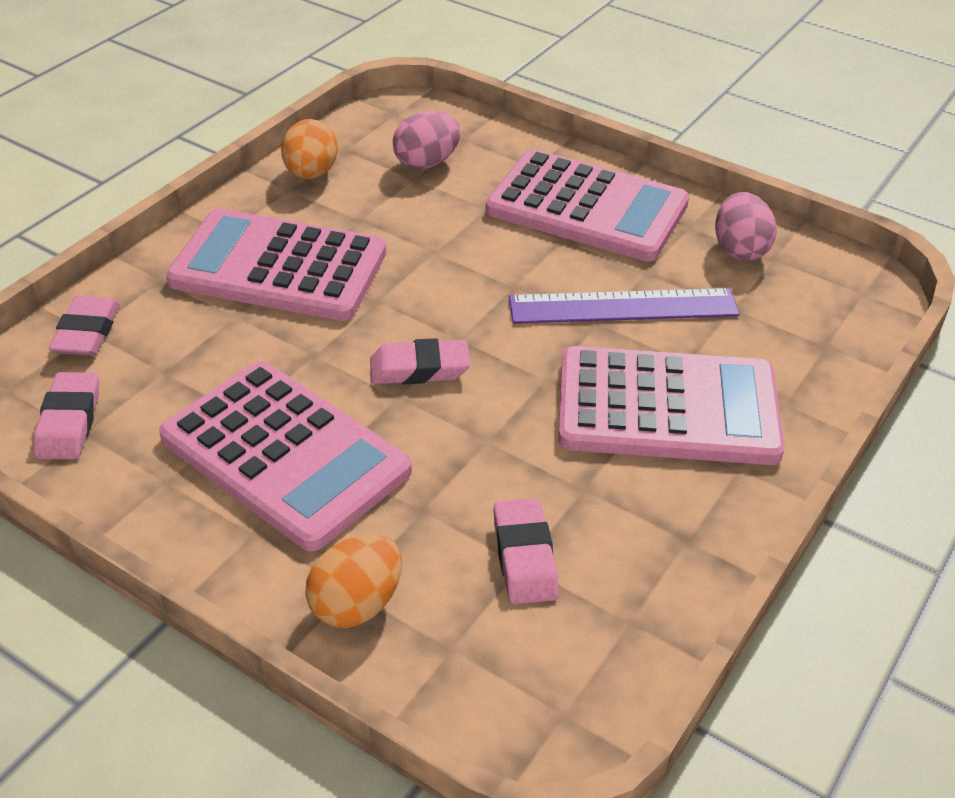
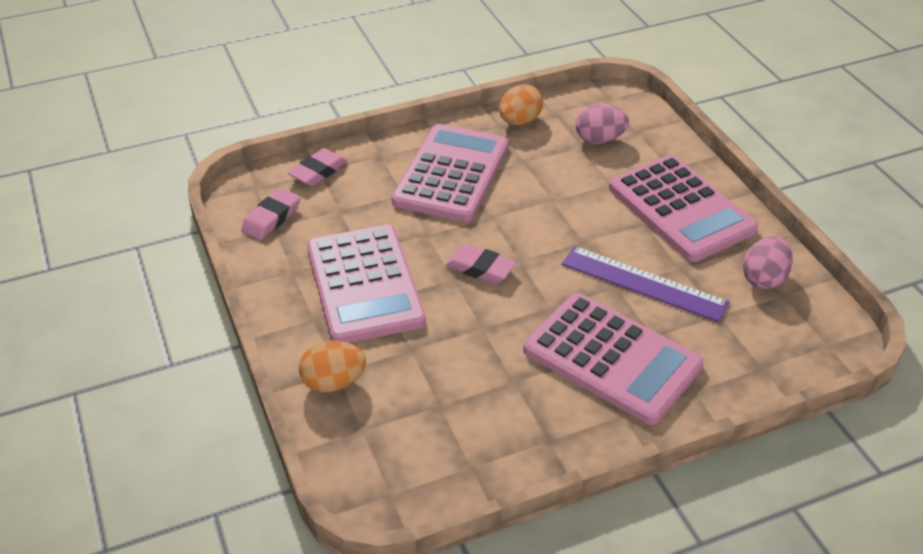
camera: 35 degrees right, 0 degrees up
(278, 267) = (451, 174): pink calculator -> pink calculator turned 60 degrees clockwise
(524, 557) = (444, 402): pink eraser -> none

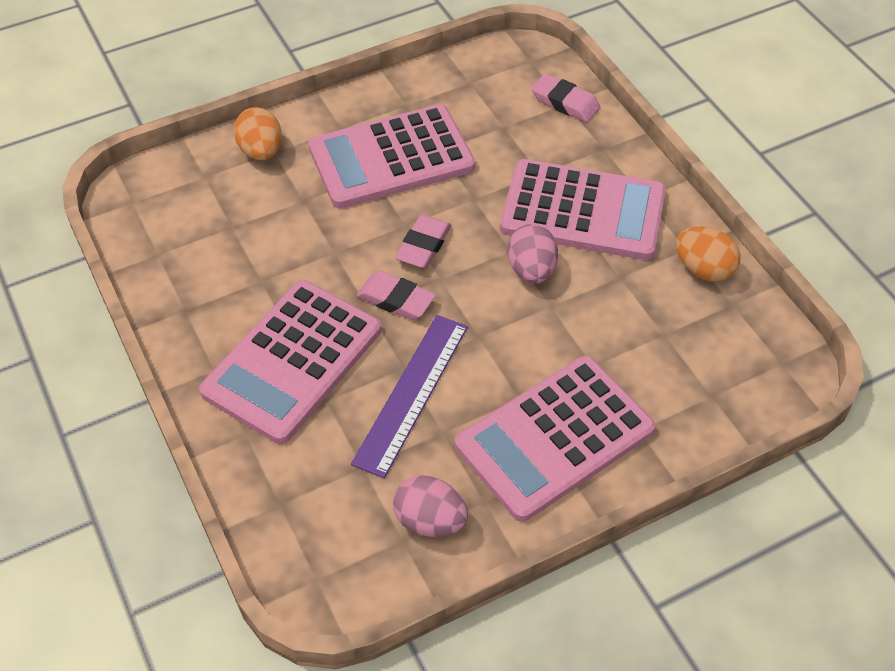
camera: 85 degrees right, 10 degrees up
(271, 218) = (483, 79): pink eraser -> pink eraser (396, 299)
(599, 140) = (684, 353): pink egg -> pink egg (531, 270)

